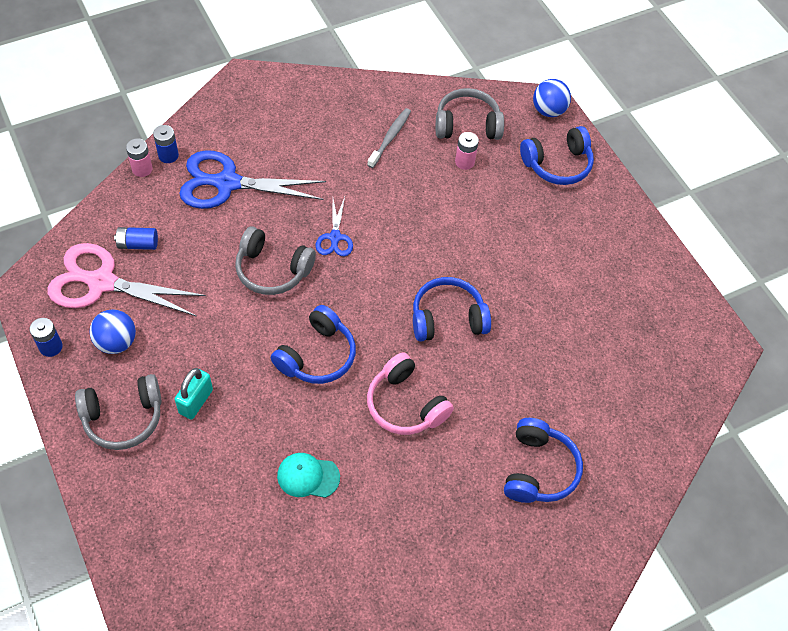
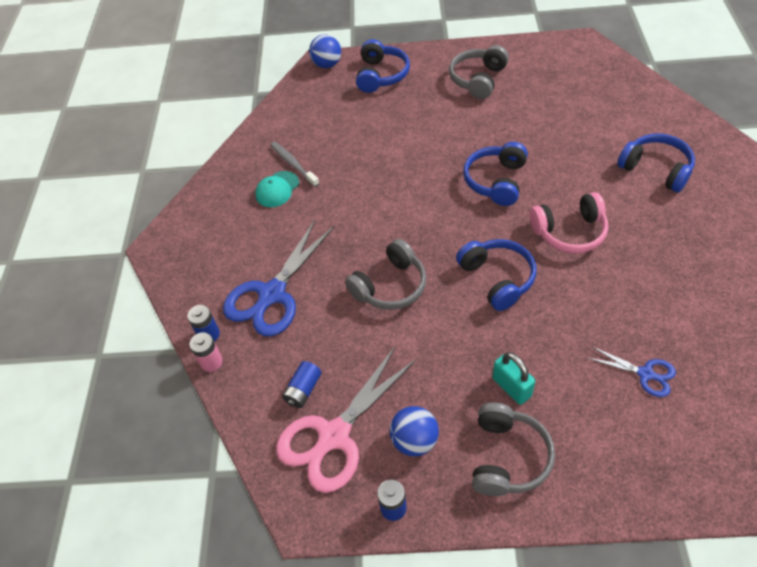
camera: 55 degrees left, 5 degrees down
(308, 476) = (620, 320): turquoise cap -> turquoise cap (277, 189)
(335, 238) = (378, 231): blue scissors -> blue scissors (646, 374)
(464, 162) = (347, 126): pink battery -> none
(467, 125) = (311, 113): grey headphones -> grey headphones (478, 79)

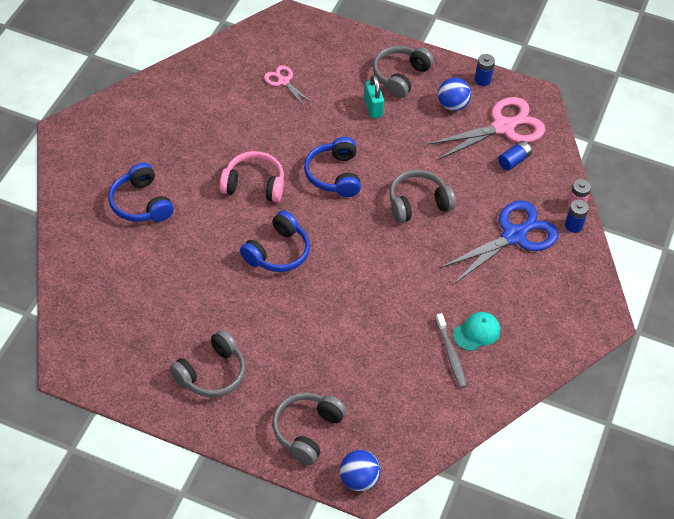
camera: 165 degrees left, 0 degrees up
(381, 75) = (307, 430): blue headphones -> grey headphones
(646, 374) = (283, 81): blue scissors -> pink scissors

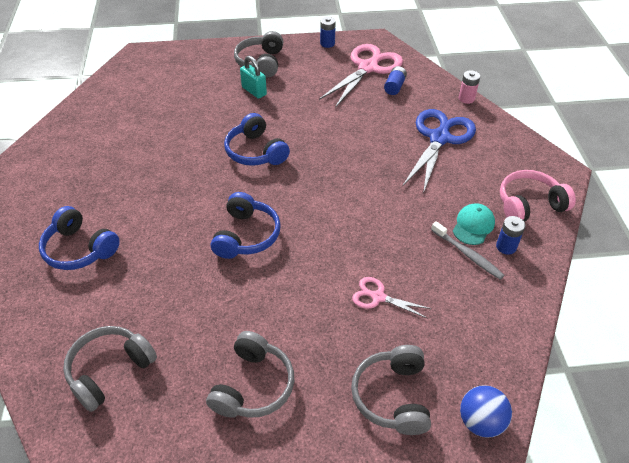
camera: 25 degrees left, 5 degrees down
(254, 184) = (186, 187): pink headphones -> pink headphones (529, 204)
(283, 81) = (163, 99): pink scissors -> pink scissors (378, 297)
(418, 203) = (343, 145): grey headphones -> grey headphones (110, 370)
(452, 105) = (317, 67): blue ball -> none
(573, 225) = (477, 113): blue battery -> blue battery (506, 247)

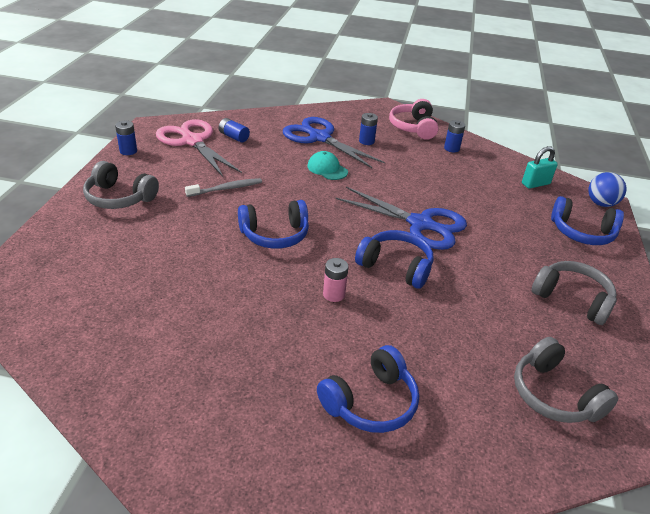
camera: 75 degrees left, 10 degrees down
(254, 91) = (169, 214): turquoise padlock -> turquoise padlock (535, 184)
(325, 243) = (421, 224): none -> blue scissors
(378, 297) = (488, 214): pink scissors -> none
(392, 396) = (582, 232): grey headphones -> blue headphones
(461, 173) = (366, 141): none -> blue battery
(466, 98) = (277, 112): pink battery -> pink battery (334, 294)
(467, 254) = (454, 165): grey toothbrush -> grey toothbrush (226, 189)
(473, 225) = (426, 154): turquoise cap -> turquoise cap (327, 169)

